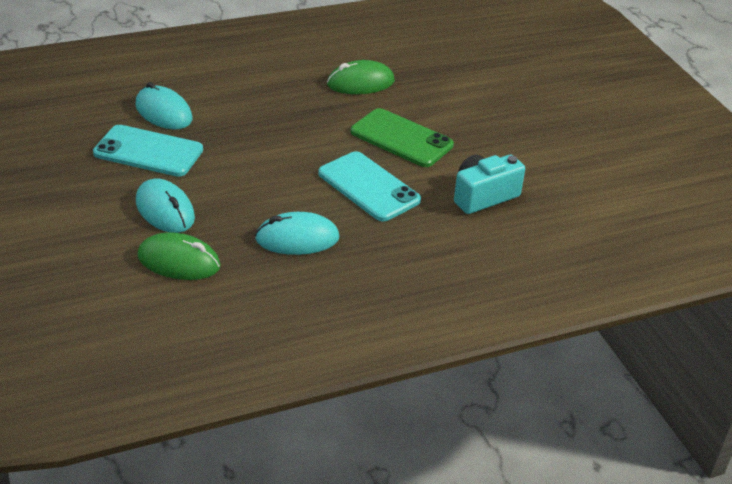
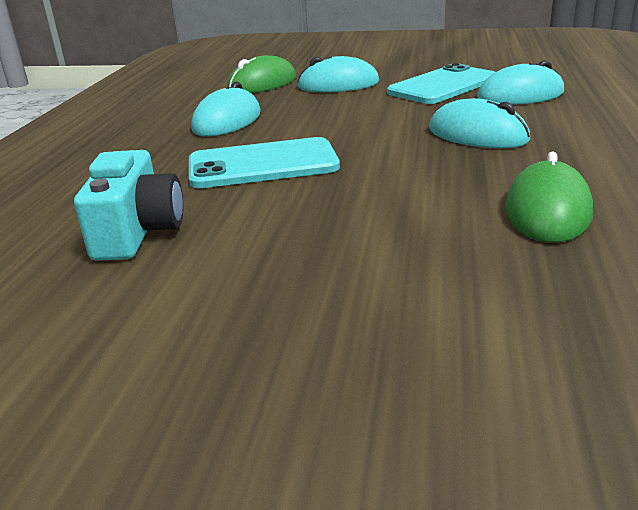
camera: 125 degrees right, 10 degrees down
(263, 117) = (477, 135): none -> turquoise mouse
(401, 138) = (347, 207): green phone -> none

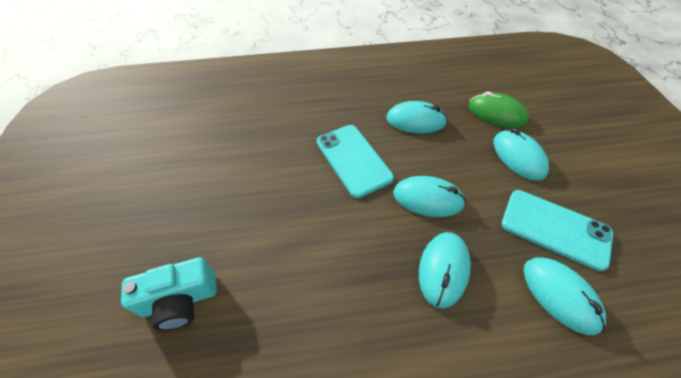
camera: 70 degrees right, 25 degrees up
(138, 232) = (266, 140): turquoise camera -> turquoise camera (180, 300)
(369, 130) = (428, 198): none -> turquoise mouse
(547, 211) = (320, 326): green mouse -> none

